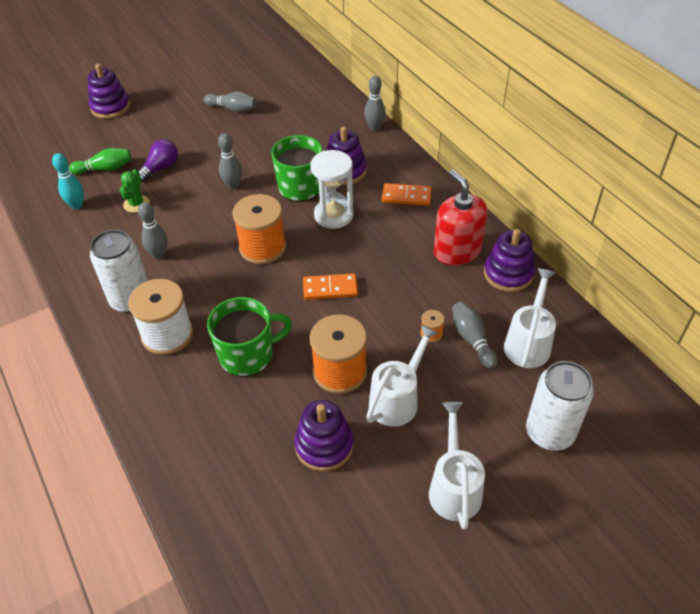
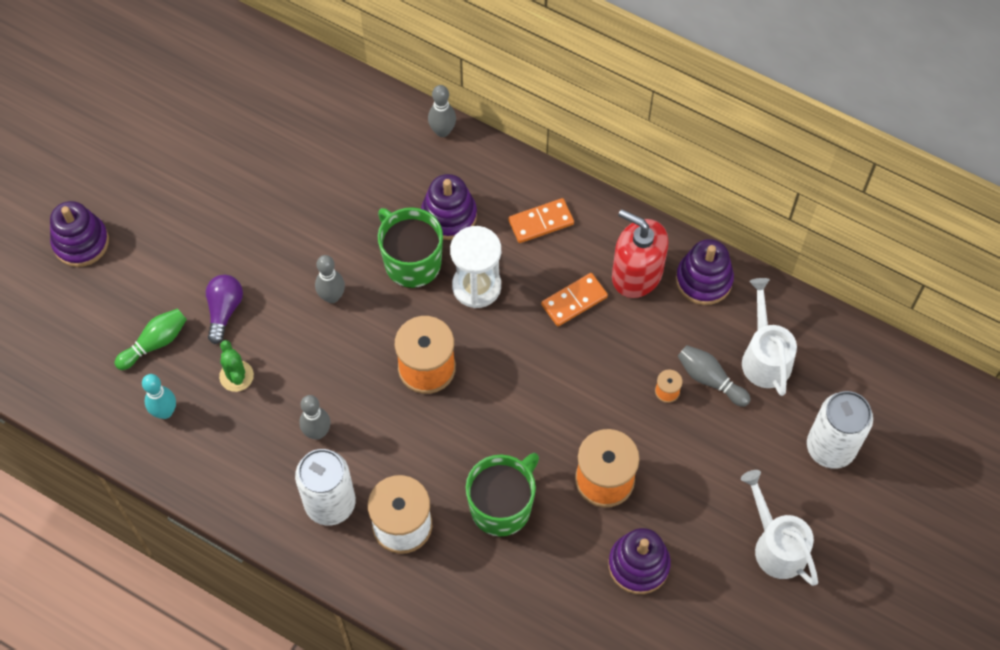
camera: 30 degrees left, 15 degrees up
(233, 109) = (246, 176): grey bowling pin -> none
(330, 288) = (534, 386): orange domino -> orange domino (574, 301)
(398, 398) = (677, 481): white watering can -> none

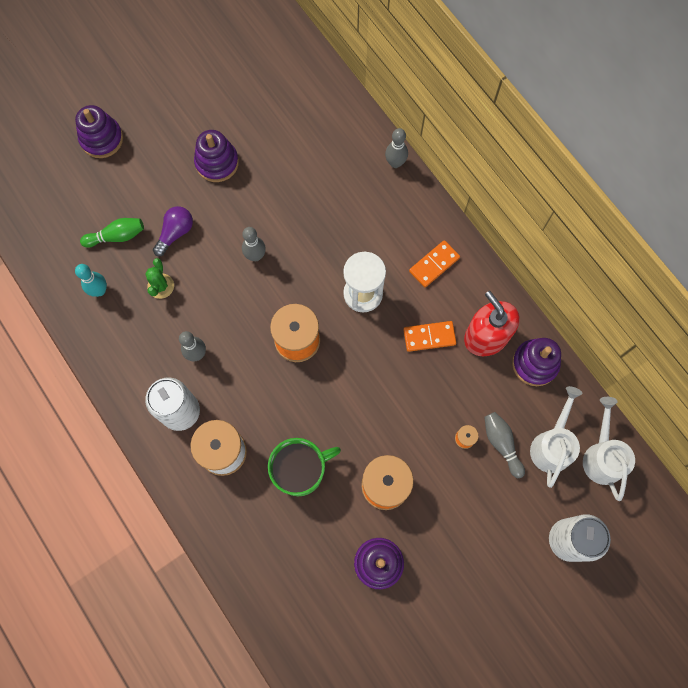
camera: 25 degrees right, 10 degrees up
(411, 262) = (325, 254): green mug -> none
(449, 216) = (369, 230): purple stacking toy -> purple stacking toy (217, 163)
(541, 222) = (434, 264): orange domino -> orange domino turned 45 degrees counterclockwise
(775, 544) = (488, 596): white watering can -> white watering can (602, 455)

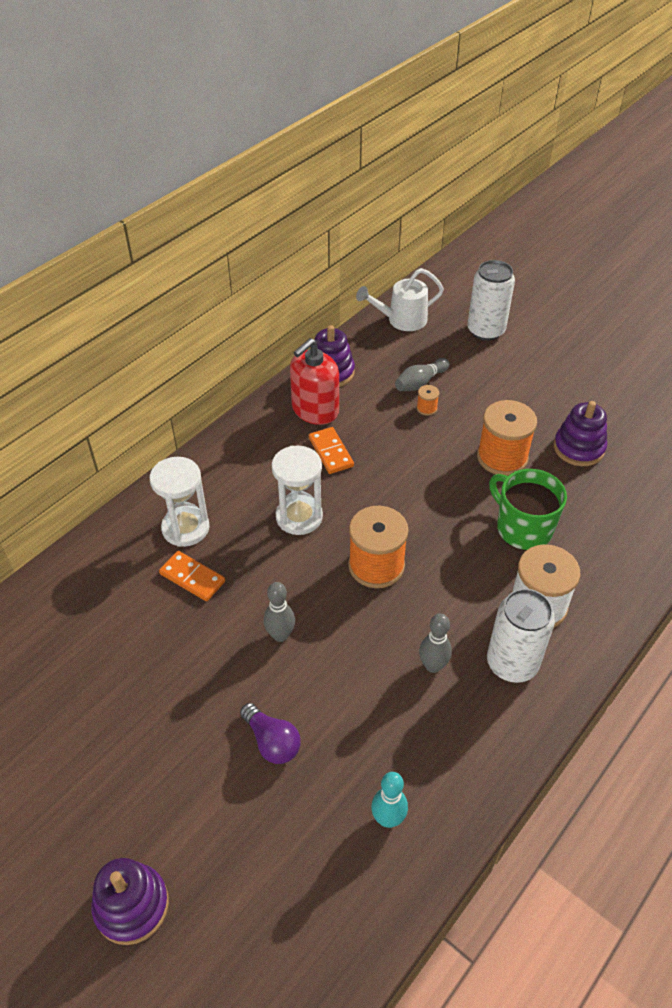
camera: 105 degrees left, 25 degrees down
(117, 236) = (296, 822): green bowling pin -> none
(161, 286) = (355, 737): green cactus -> none
(175, 233) = (272, 741): purple light bulb -> purple light bulb turned 150 degrees counterclockwise
(217, 163) = (150, 718): purple stacking toy -> none
(374, 207) = (185, 528): none -> white hourglass
(395, 163) = (121, 520): grey bowling pin -> none
(434, 264) = (246, 463): orange domino -> orange domino (192, 578)
(552, 444) = (405, 351): white watering can -> none

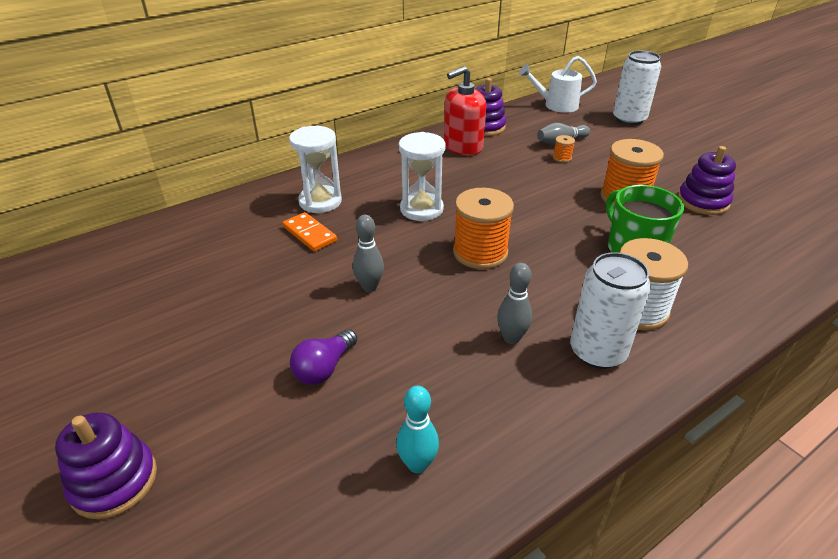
camera: 15 degrees right, 10 degrees down
(272, 741) = (324, 368): purple light bulb -> purple light bulb turned 60 degrees clockwise
(331, 452) = (466, 173): orange domino -> none

